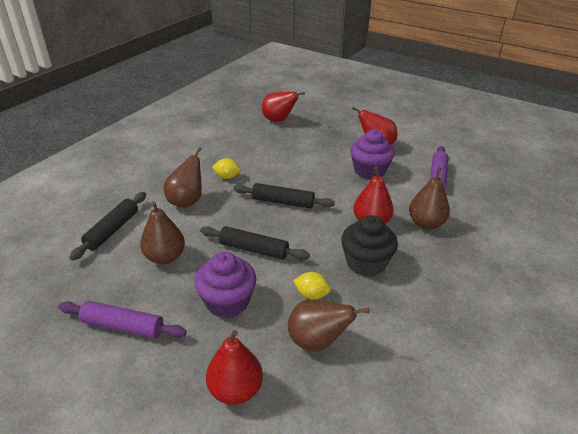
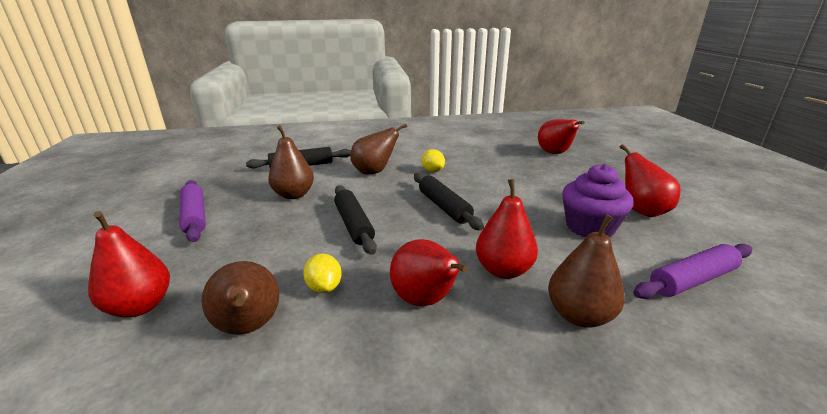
camera: 50 degrees right, 10 degrees down
(227, 301) = (265, 245): purple cupcake -> none
(366, 263) = (425, 300): black cupcake -> red pear

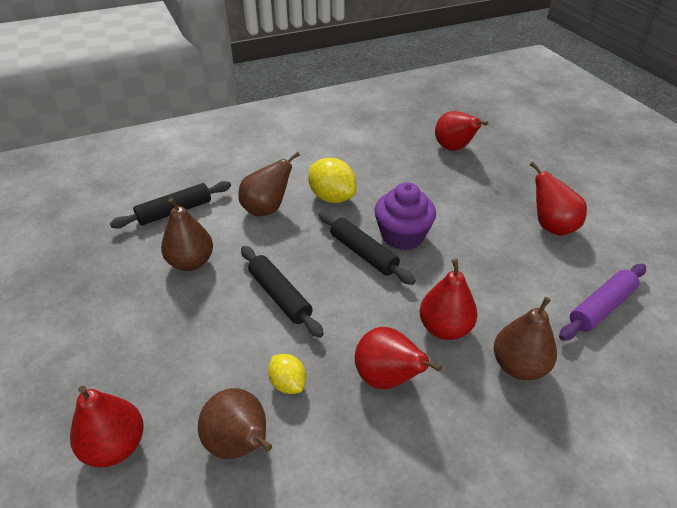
camera: 15 degrees left, 15 degrees up
(195, 216) = (93, 316): purple rolling pin -> none
(433, 171) = (332, 197): yellow lemon -> yellow lemon, size x1.70
(590, 227) = (509, 257): purple cupcake -> purple cupcake (402, 236)

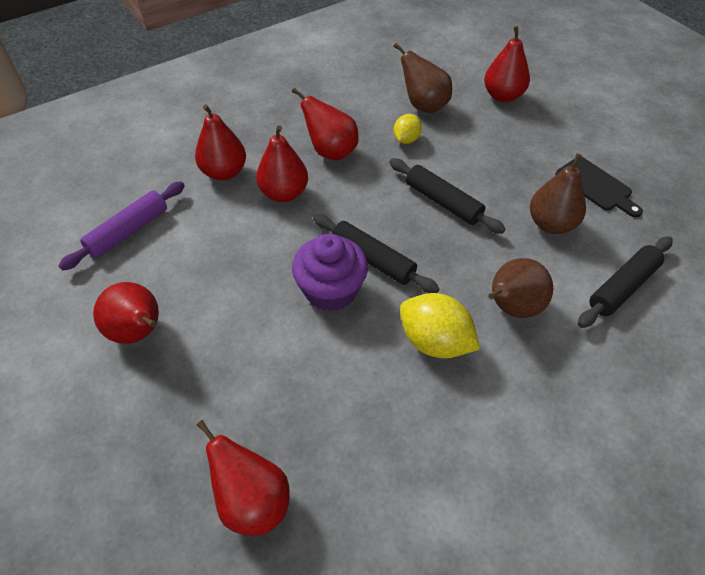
camera: 170 degrees right, 10 degrees up
(117, 292) = (596, 186): none -> black cutting board
(288, 383) = (406, 139): yellow lemon -> yellow lemon turned 75 degrees clockwise
(518, 366) = (224, 172): brown pear -> red pear

